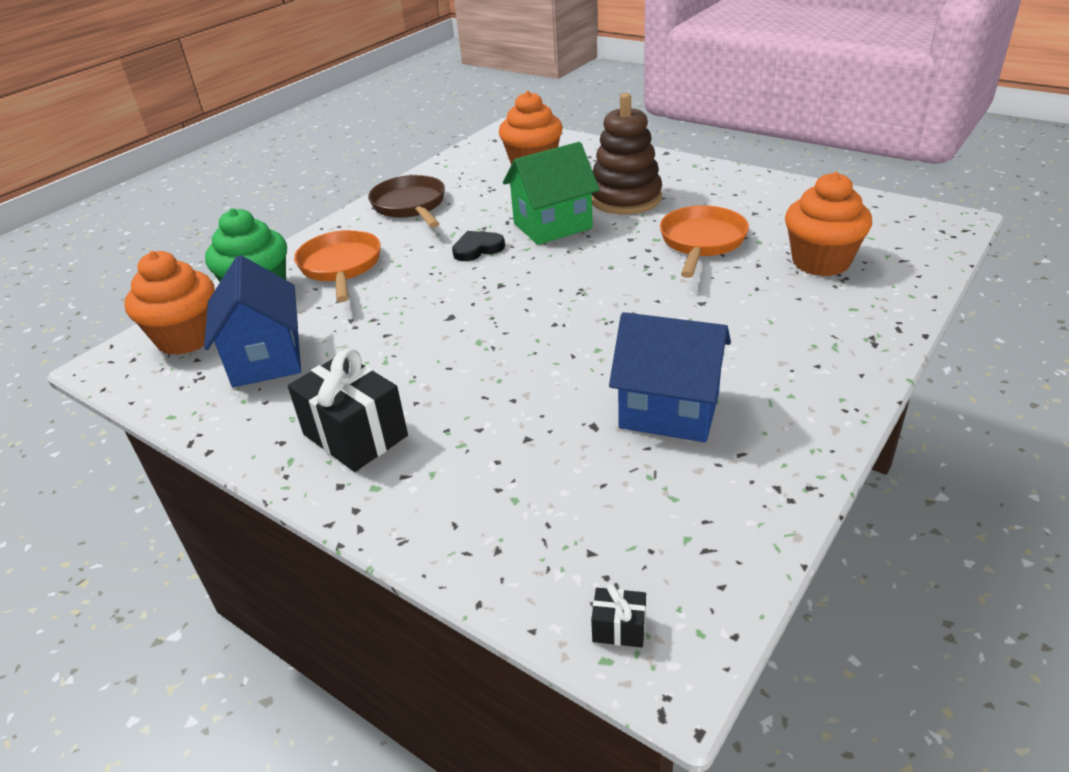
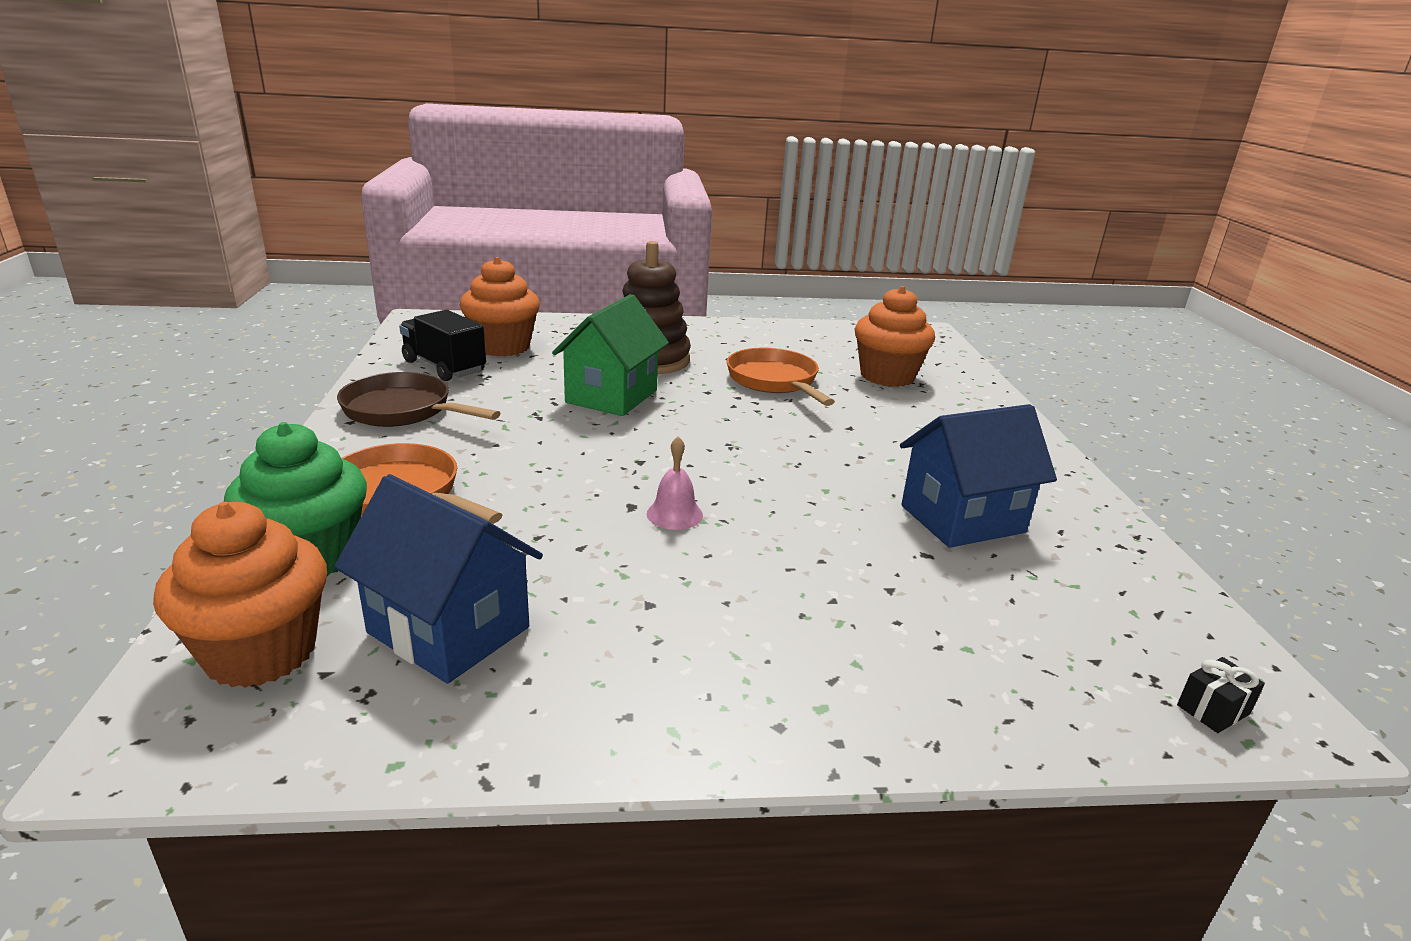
camera: 45 degrees left, 10 degrees down
(355, 435) = (711, 664): black gift -> none
(468, 332) = (674, 514): none -> pink bell
(474, 175) = (444, 367): none -> black truck
(477, 248) = (559, 434): black heart -> none

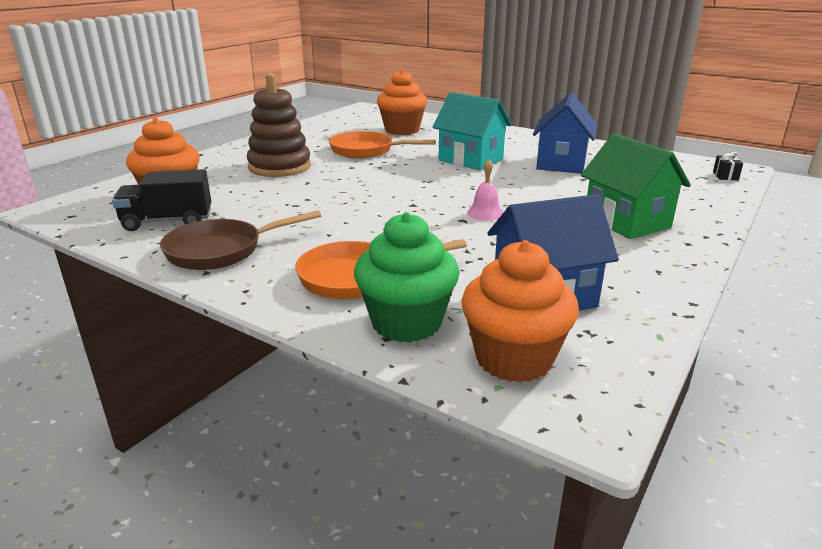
camera: 50 degrees left, 0 degrees up
(612, 396) = (315, 189): green house -> green house (626, 222)
(855, 449) = (470, 160): none -> turquoise house

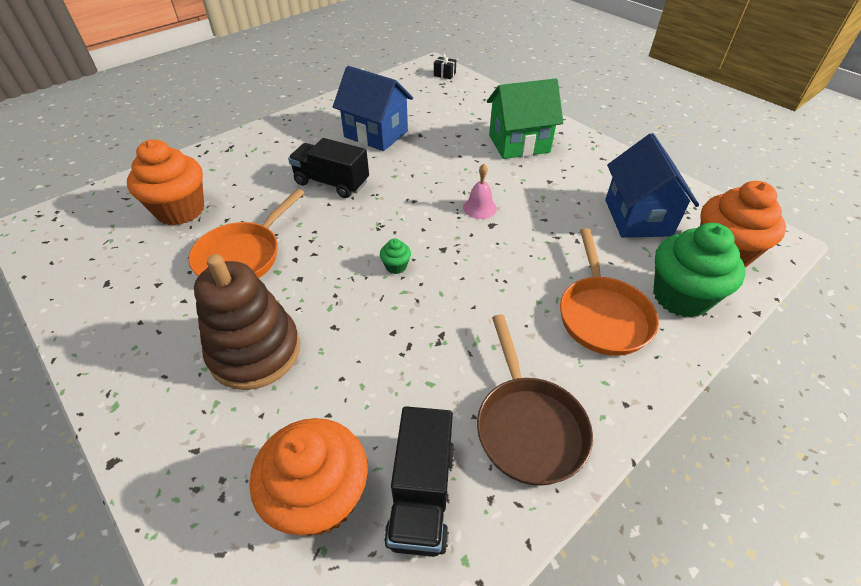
camera: 75 degrees left, 20 degrees up
(380, 191) = (396, 266): none -> green cupcake
(470, 160) = (332, 183): turquoise house -> black truck

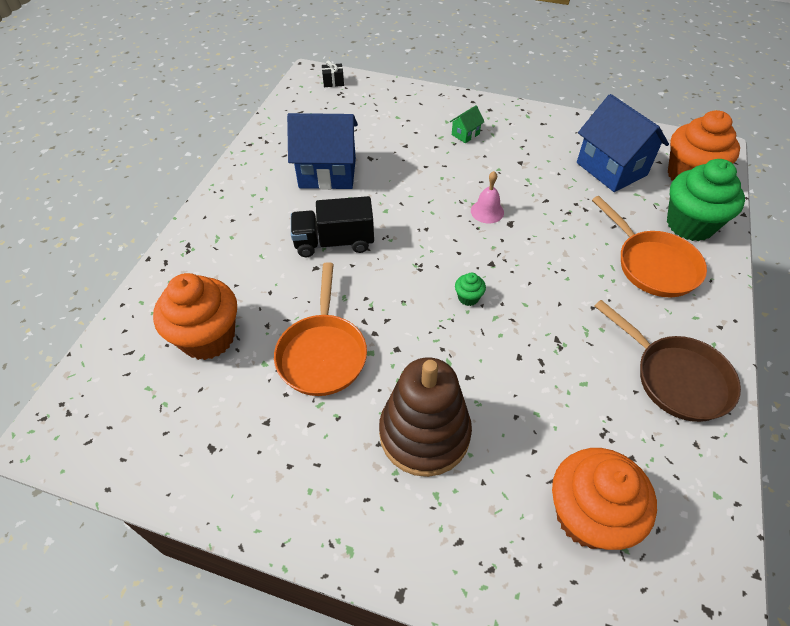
camera: 30 degrees left, 5 degrees up
(421, 494) = (652, 469): black truck -> none
(519, 144) = (465, 134): green house -> green house, size x0.43

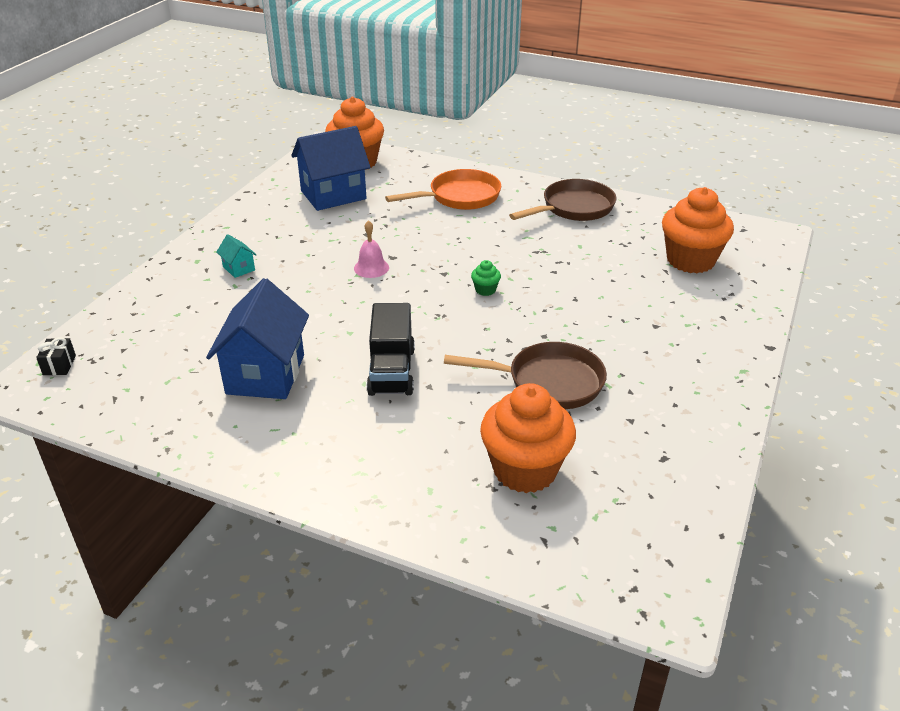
camera: 85 degrees left, 15 degrees down
(322, 353) = (548, 382): orange pan -> brown pan
(424, 433) = (633, 326): brown stacking toy -> none
(465, 134) = (239, 268): green house -> turquoise house
(690, 224) = (417, 173): green cupcake -> none

